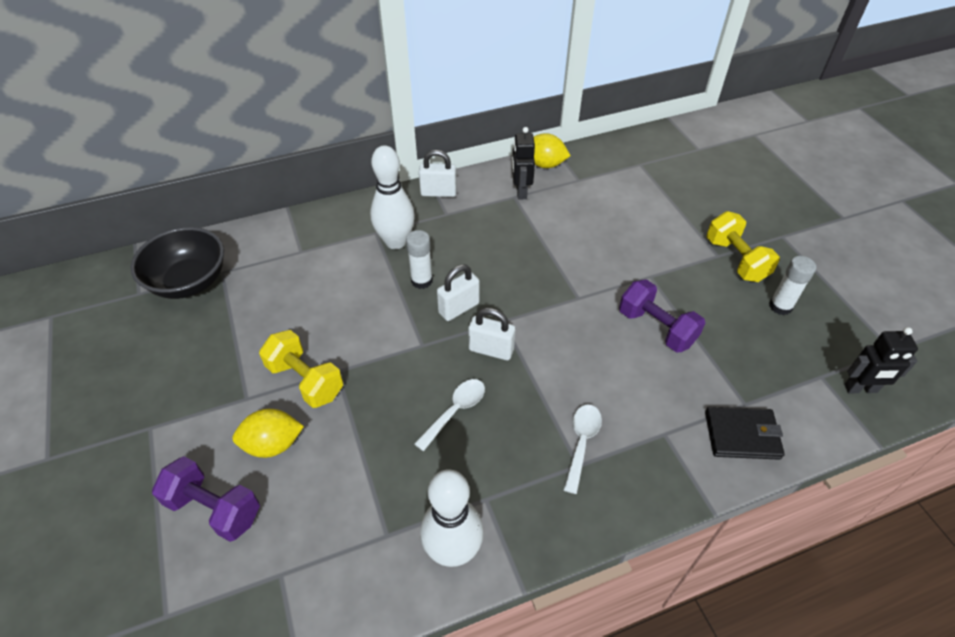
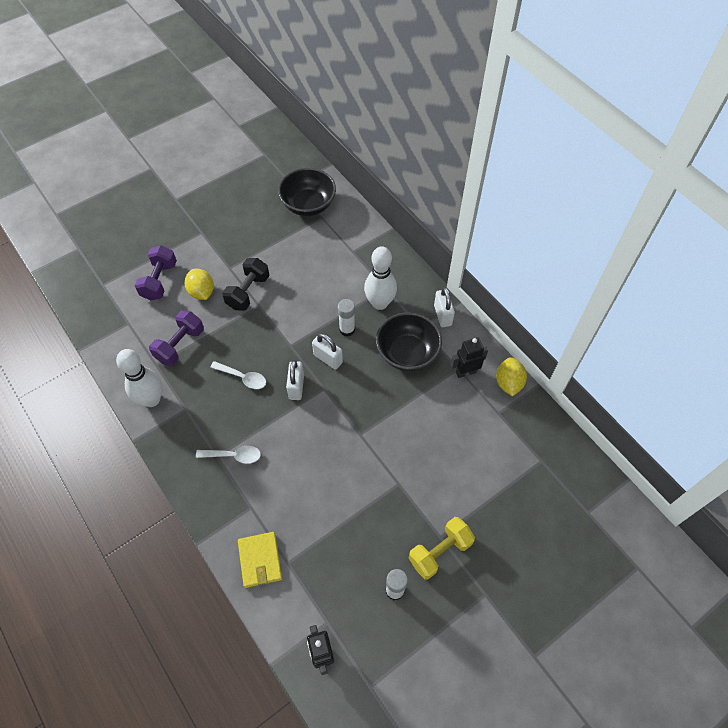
camera: 75 degrees right, 10 degrees up
(306, 380) = (248, 292): yellow dumbbell -> black dumbbell
(478, 232) = (407, 353): none -> black bowl
(656, 328) = (344, 493): purple dumbbell -> purple dumbbell (180, 345)
(742, 435) = (260, 560): black wallet -> yellow wallet

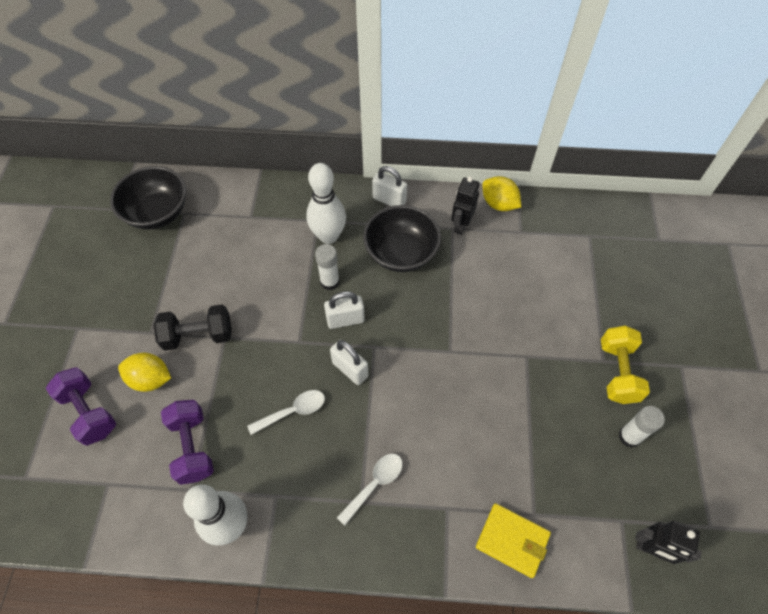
camera: 50 degrees left, 0 degrees up
(248, 292) = (198, 335): black dumbbell -> black dumbbell turned 75 degrees counterclockwise

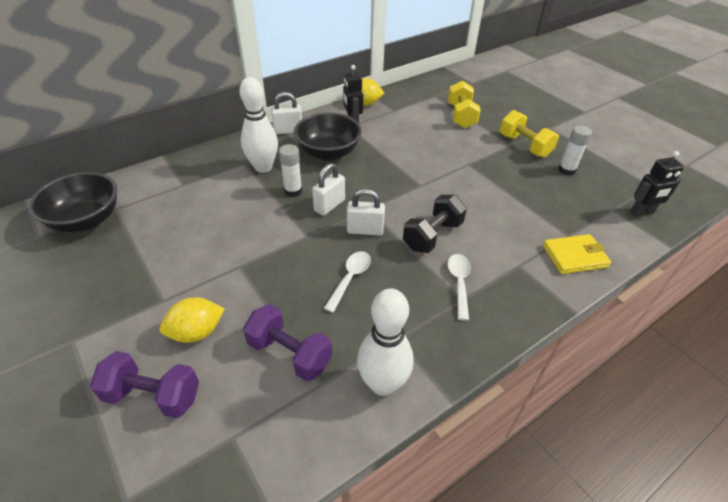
camera: 40 degrees left, 15 degrees down
(198, 335) = (213, 277): black dumbbell -> black dumbbell (432, 236)
(589, 284) = (461, 116): none -> yellow dumbbell

